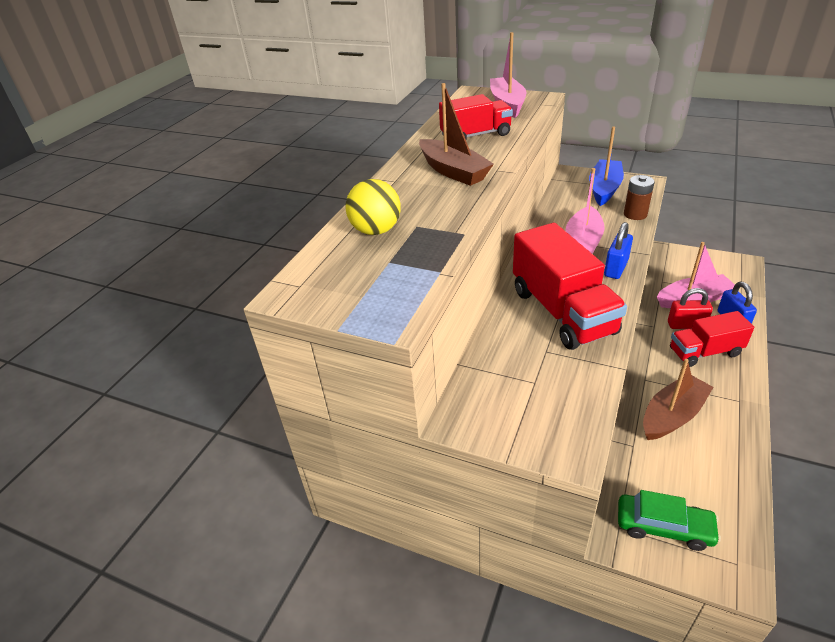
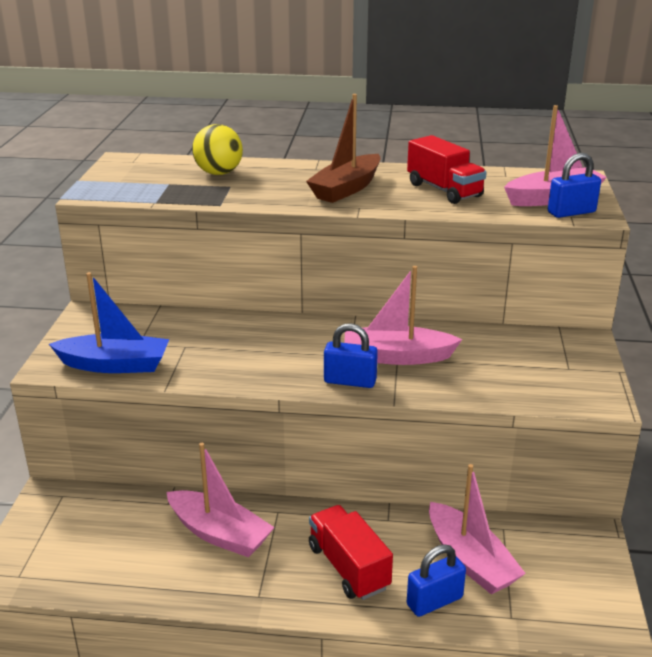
camera: 70 degrees right, 10 degrees down
(535, 103) = (571, 212): none -> blue padlock
(562, 311) = (252, 351): red truck -> none
(604, 189) = (555, 367): blue boat -> blue boat (114, 365)
(635, 214) = (494, 393): brown battery -> none
(664, 527) = (62, 525): green car -> none
(672, 415) = (219, 534): brown boat -> pink boat
(686, 325) = (403, 551): red padlock -> none

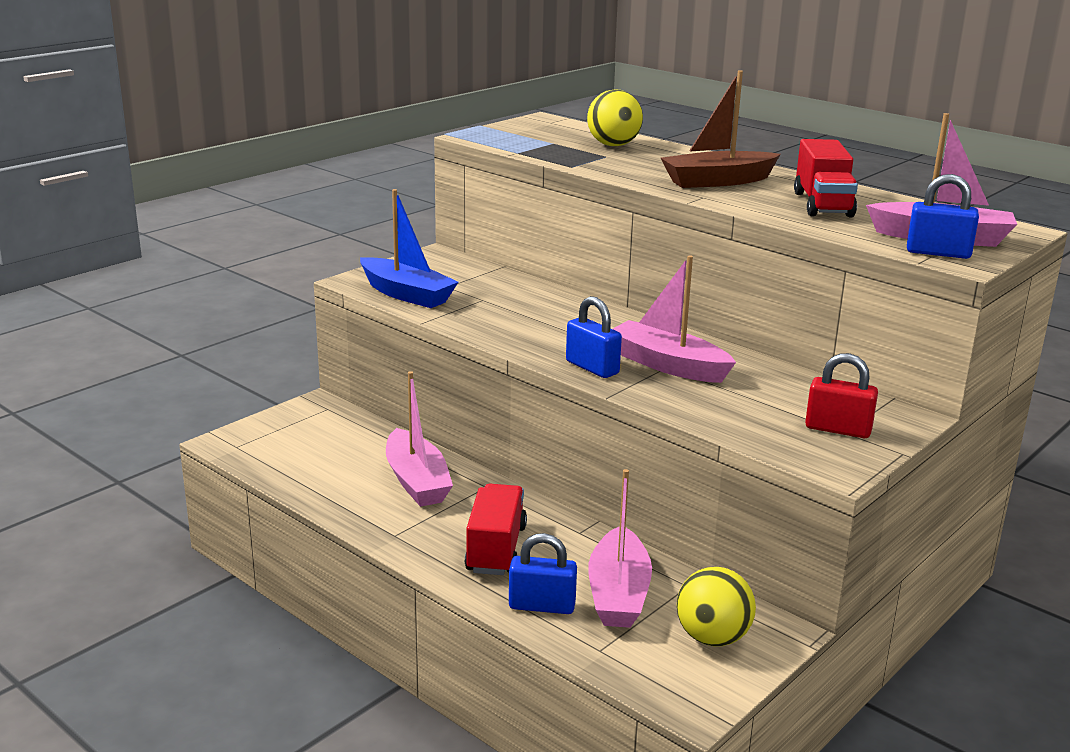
camera: 35 degrees right, 5 degrees down
(563, 368) = (838, 429): none -> red padlock
(563, 564) = (712, 638): none -> yellow ball

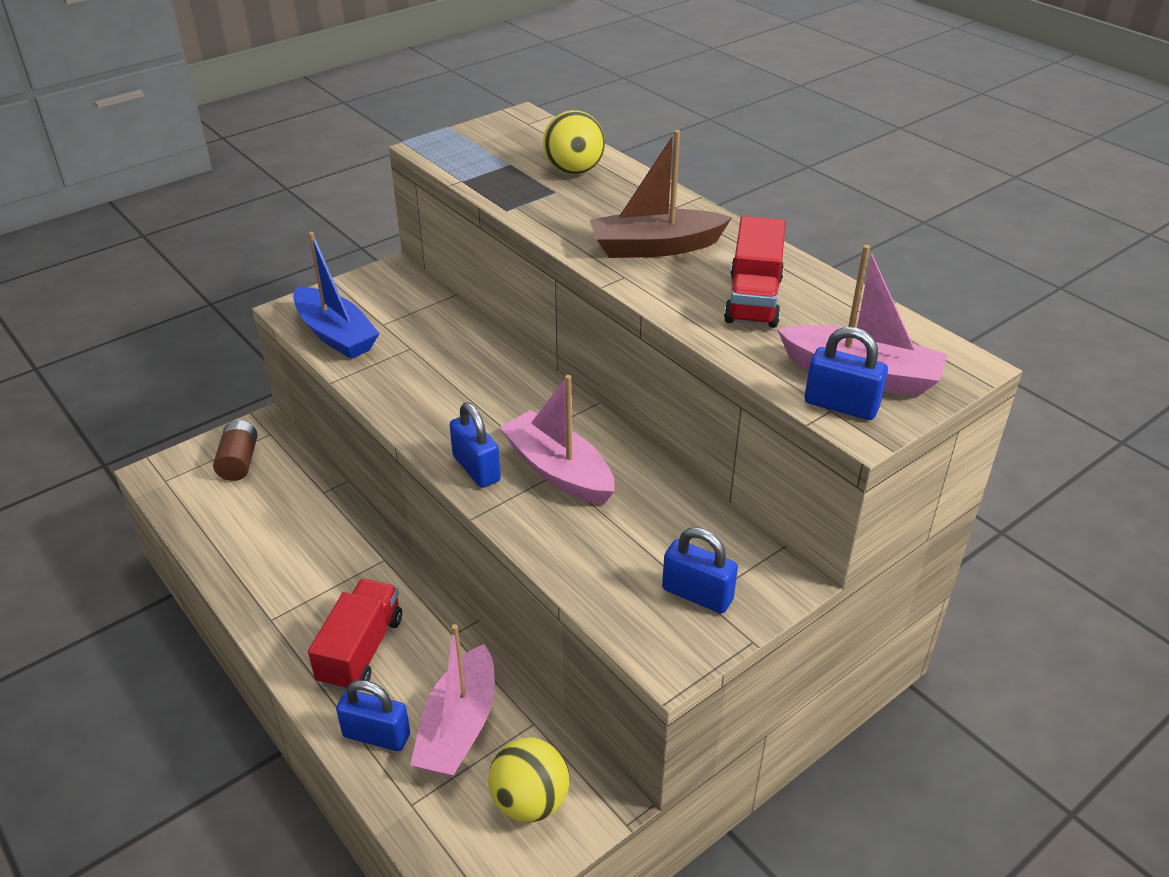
camera: 10 degrees right, 15 degrees up
(306, 429) = (239, 462): none -> brown battery
(416, 481) = (319, 545): pink boat -> none
(838, 429) = (697, 594): red padlock -> blue padlock

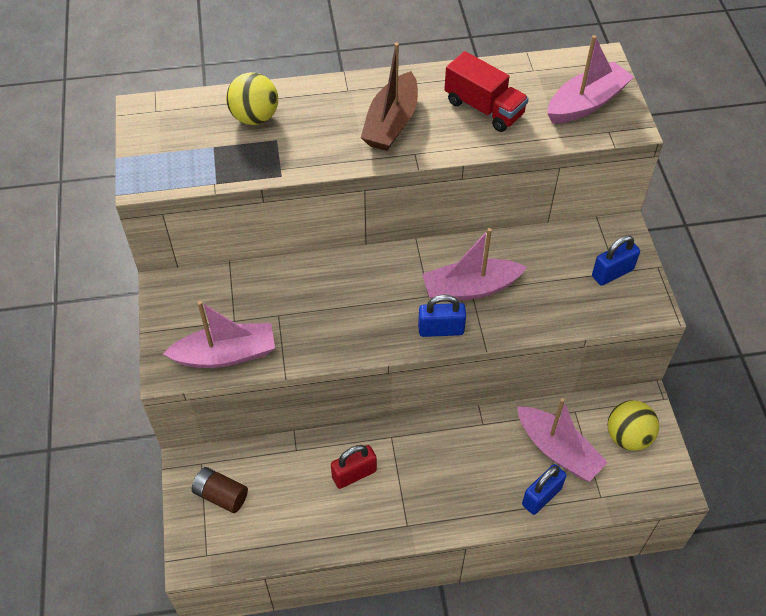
camera: 60 degrees left, 15 degrees up
(316, 548) = (354, 474): none -> red padlock
(335, 334) = (225, 354): blue boat -> pink boat
(361, 650) = (467, 480): red truck -> none
(841, 405) = (608, 125): blue padlock -> none

